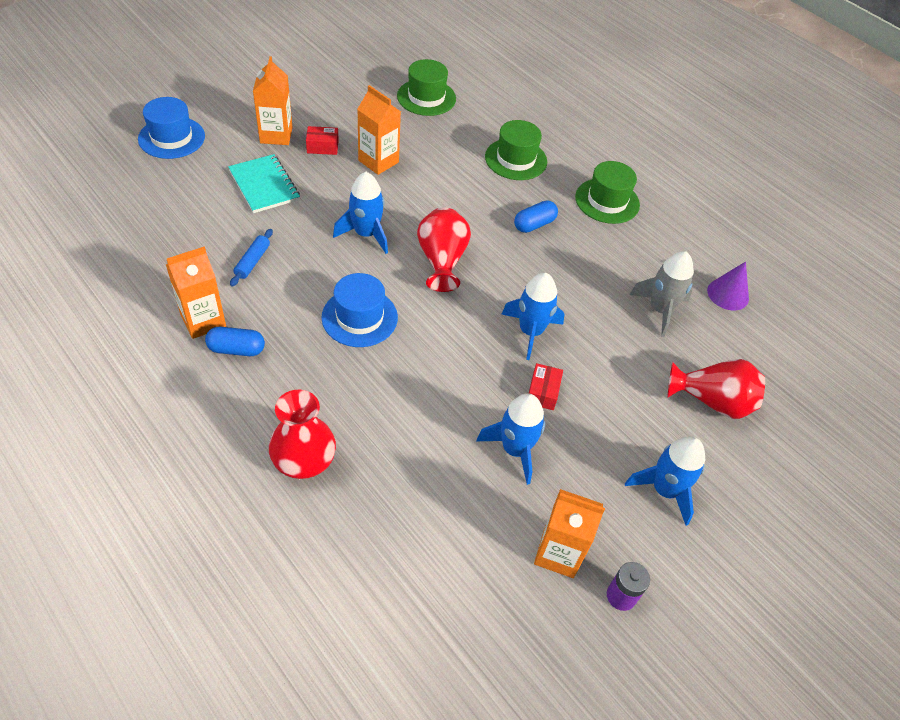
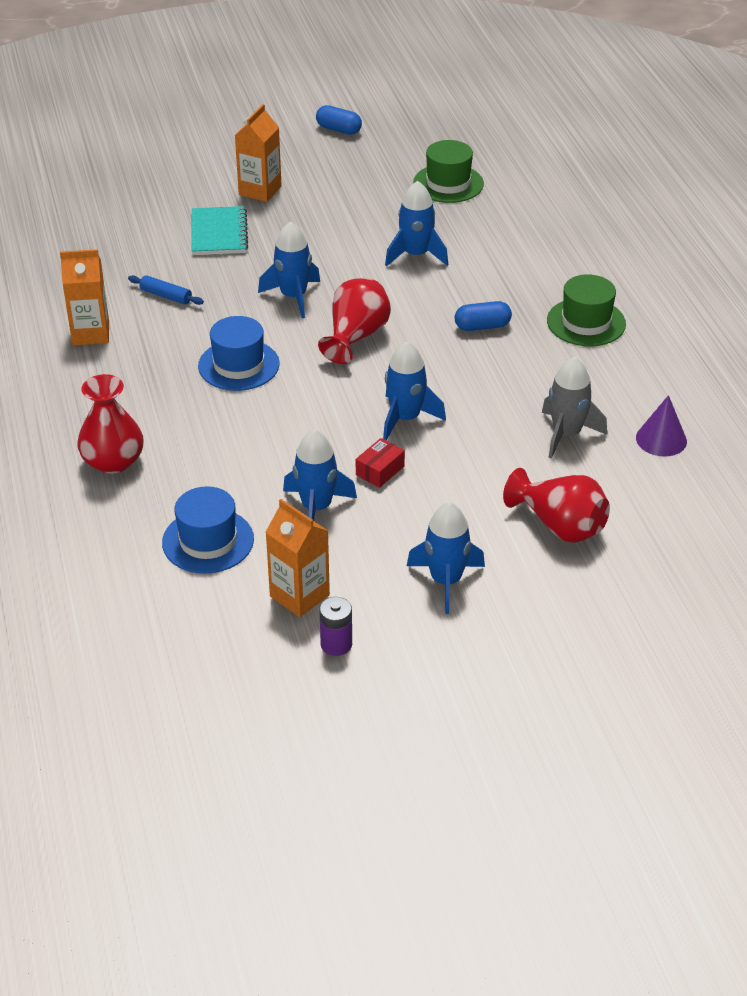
camera: 30 degrees right, 10 degrees down
(171, 138) = (154, 174): blue hat -> blue hat (208, 541)
(236, 349) = (107, 363): blue capsule -> blue capsule (338, 129)
(252, 261) = (166, 296): blue rolling pin -> blue rolling pin turned 75 degrees clockwise
(322, 147) = (301, 210): red box -> none
(378, 161) = (351, 234): orange carton -> none
(441, 169) = (416, 255): none -> blue rocket
(516, 159) = (508, 262): green hat -> none

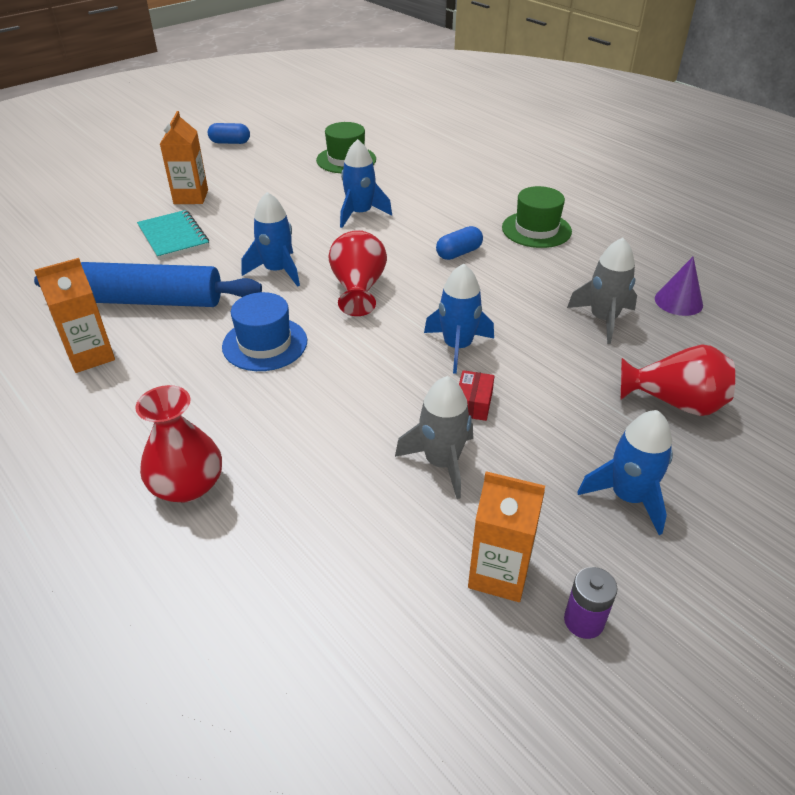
camera: 25 degrees left, 0 degrees up
(166, 296) = (152, 301): blue rolling pin -> blue rolling pin, size x2.50
(208, 541) = (353, 544): blue hat -> none
(316, 508) = (441, 463): blue rocket -> grey rocket

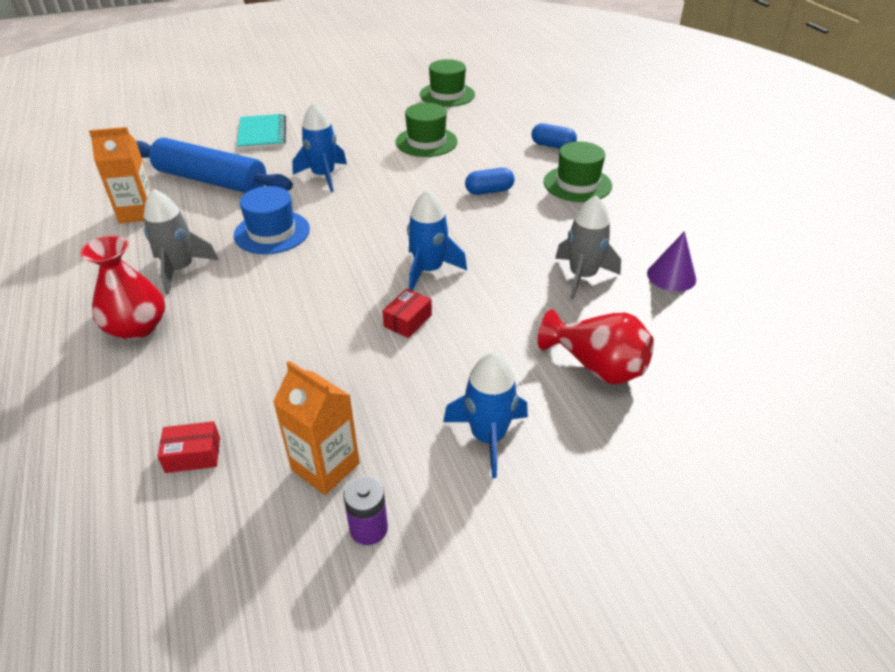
camera: 20 degrees right, 0 degrees up
(191, 197) = (298, 105): orange carton -> none
(230, 142) = (360, 66): blue capsule -> blue capsule (552, 146)
(355, 605) = (193, 455): none -> red box
(358, 290) = (379, 204): red vase -> none
(360, 214) = (426, 142): blue rocket -> green hat
(441, 463) = (344, 363): grey rocket -> grey rocket (180, 269)

